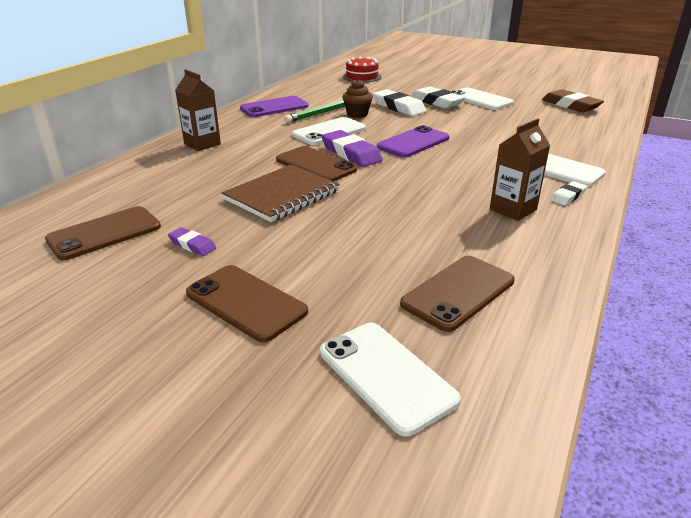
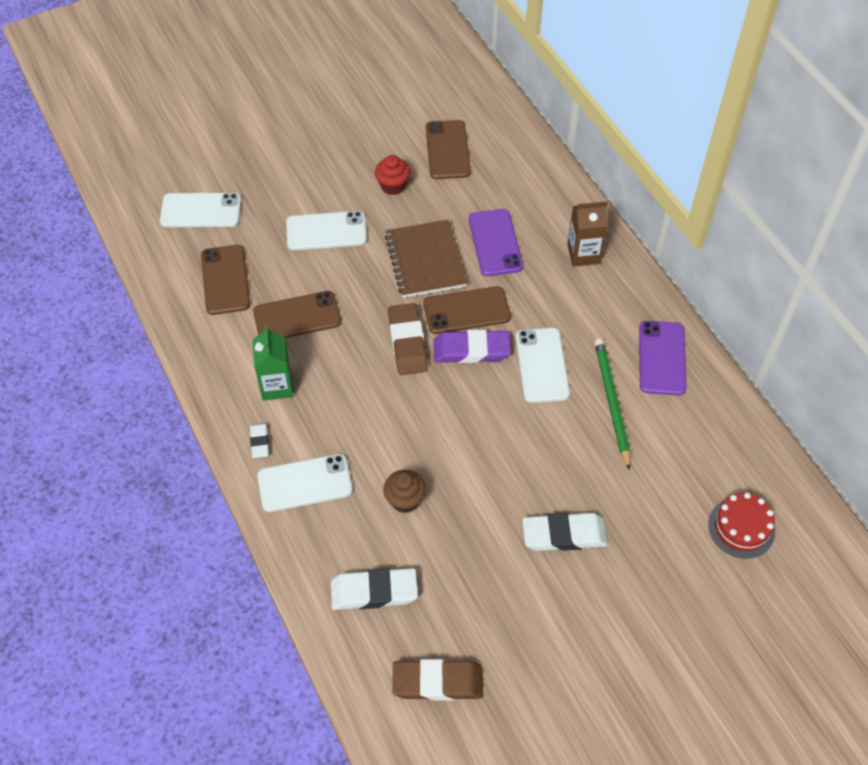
camera: 125 degrees right, 25 degrees up
(192, 245) = (393, 186): purple eraser -> red cupcake
(245, 302) = (306, 186): brown phone -> brown phone (297, 317)
(357, 114) = (579, 422): brown cupcake -> brown cupcake (405, 500)
(380, 175) = (407, 342): none -> brown eraser
(398, 107) = (574, 479): white eraser -> white eraser (374, 592)
(413, 142) = (457, 416): purple phone -> purple phone (495, 243)
(479, 99) = (538, 592): white phone -> white phone (326, 231)
(513, 209) = (276, 386): brown carton -> green carton

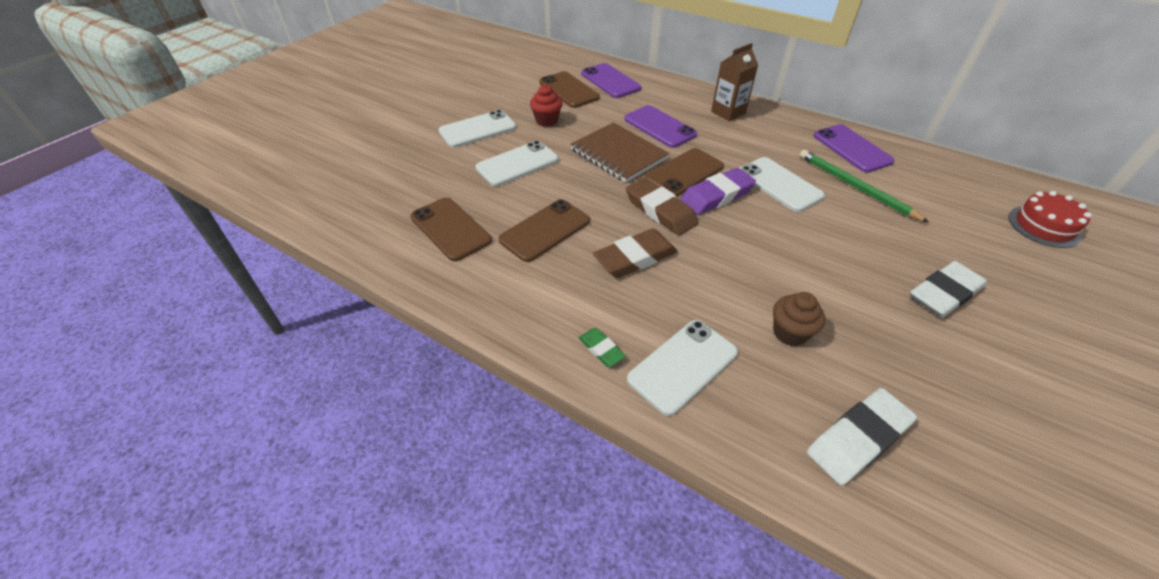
camera: 30 degrees left, 10 degrees down
(201, 210) = (386, 188): white phone -> white phone (477, 129)
(259, 442) = (601, 349): white eraser -> green eraser
(276, 386) = (574, 292): green carton -> none
(437, 682) = (1023, 501): brown eraser -> brown eraser (635, 257)
(501, 154) = (610, 81): none -> purple phone

